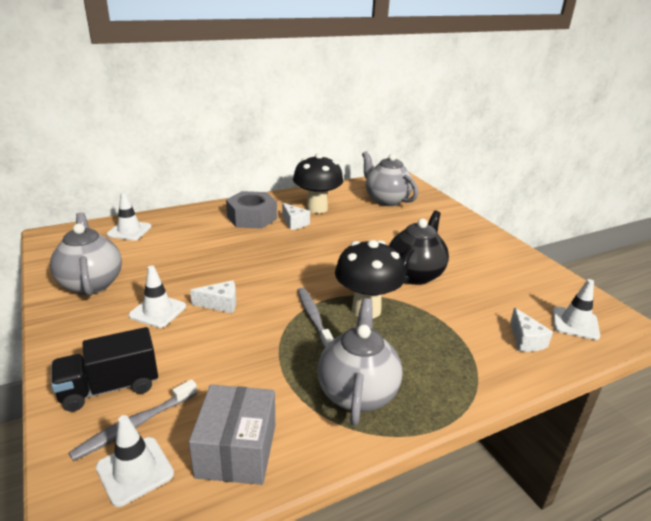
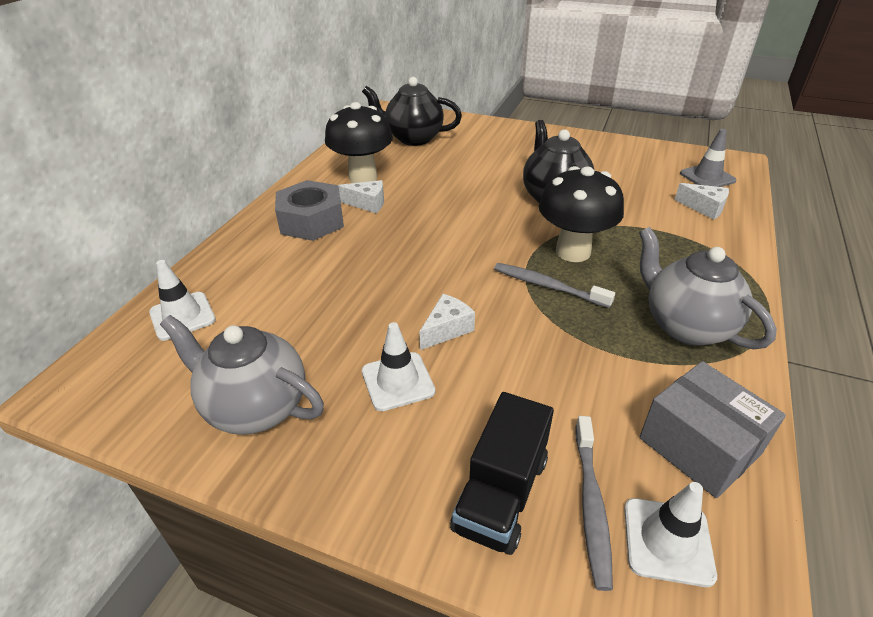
camera: 40 degrees left, 10 degrees up
(386, 200) = (413, 138): grey teapot -> black teapot
(575, 323) = (707, 177): white traffic cone -> grey traffic cone

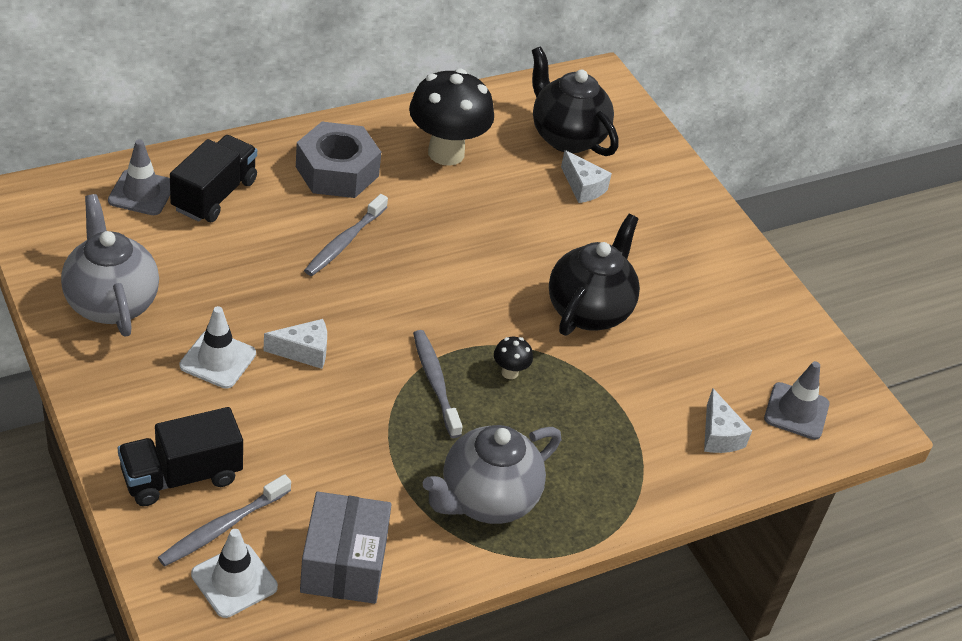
camera: 35 degrees right, 5 degrees up
(182, 316) = (141, 193): white traffic cone -> grey traffic cone
(244, 282) = (214, 195): none -> black truck
(367, 204) = (408, 187): white cheese -> white cheese (583, 187)
(373, 252) = (344, 242): none -> grey toothbrush
(573, 251) = (509, 372): black mushroom -> black mushroom, size x0.41
(686, 326) = (487, 500): grey teapot -> grey teapot turned 135 degrees counterclockwise

